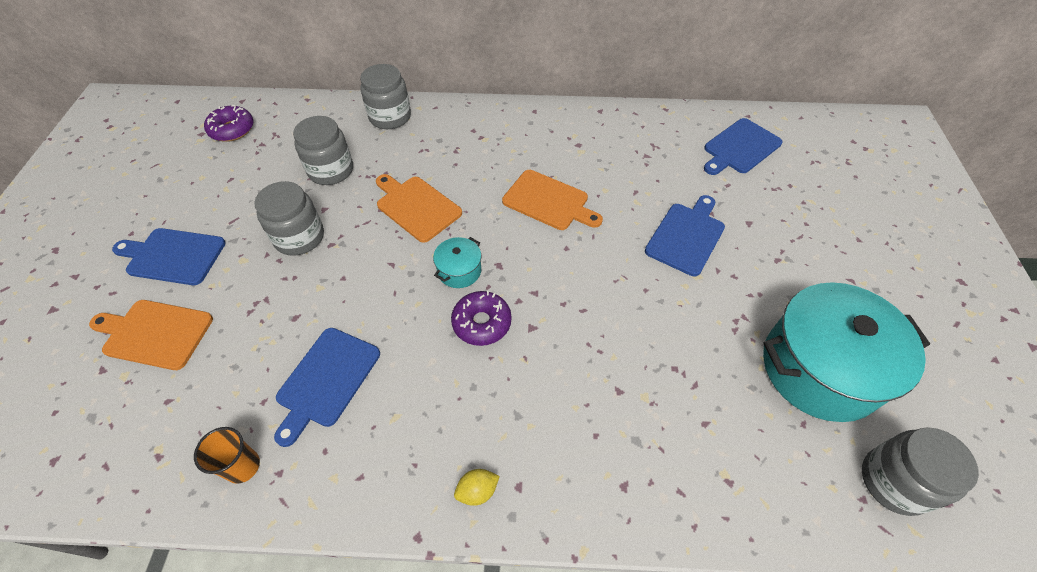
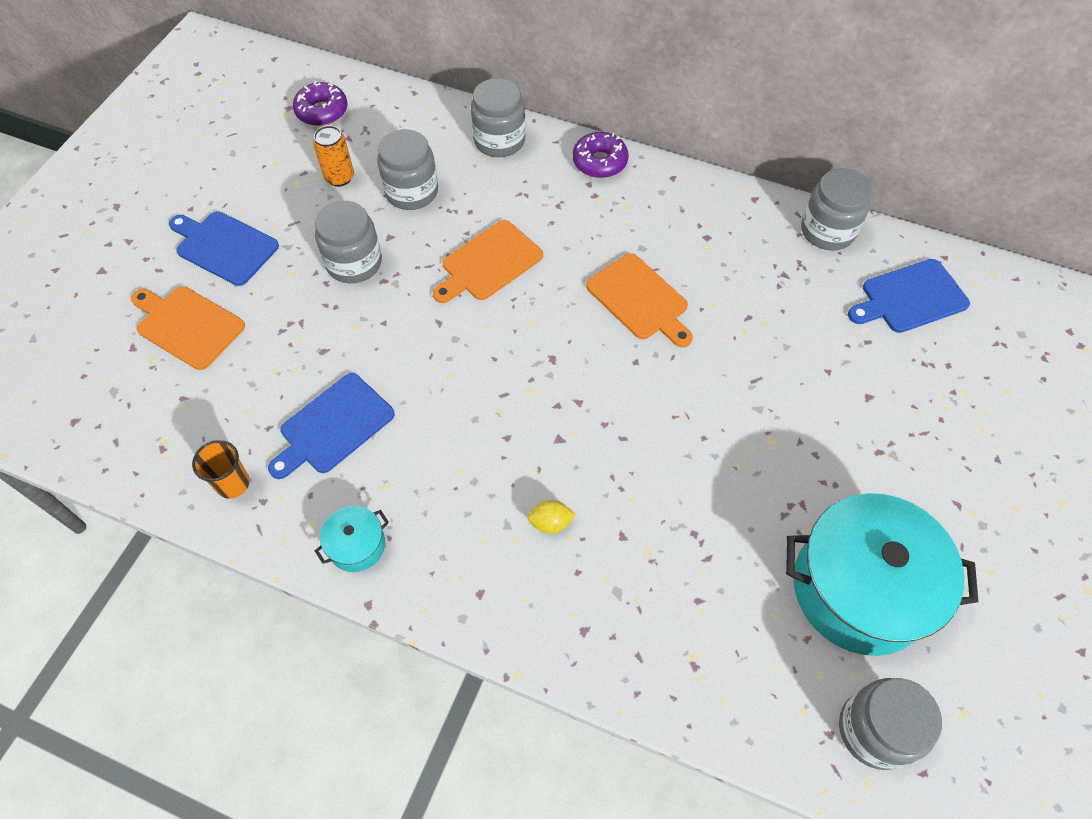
camera: 20 degrees right, 5 degrees up
(264, 175) = (339, 177): none -> orange can
(416, 207) = (489, 263): orange cutting board -> orange cutting board turned 105 degrees counterclockwise
(459, 271) = (507, 352): turquoise pot -> turquoise pot (357, 545)
(477, 491) = (439, 583): yellow lemon -> yellow lemon (550, 523)
(482, 323) = (508, 417): purple donut -> purple donut (599, 162)
(661, 119) = (827, 231): none -> grey jar
(686, 236) = (783, 390): blue cutting board -> none

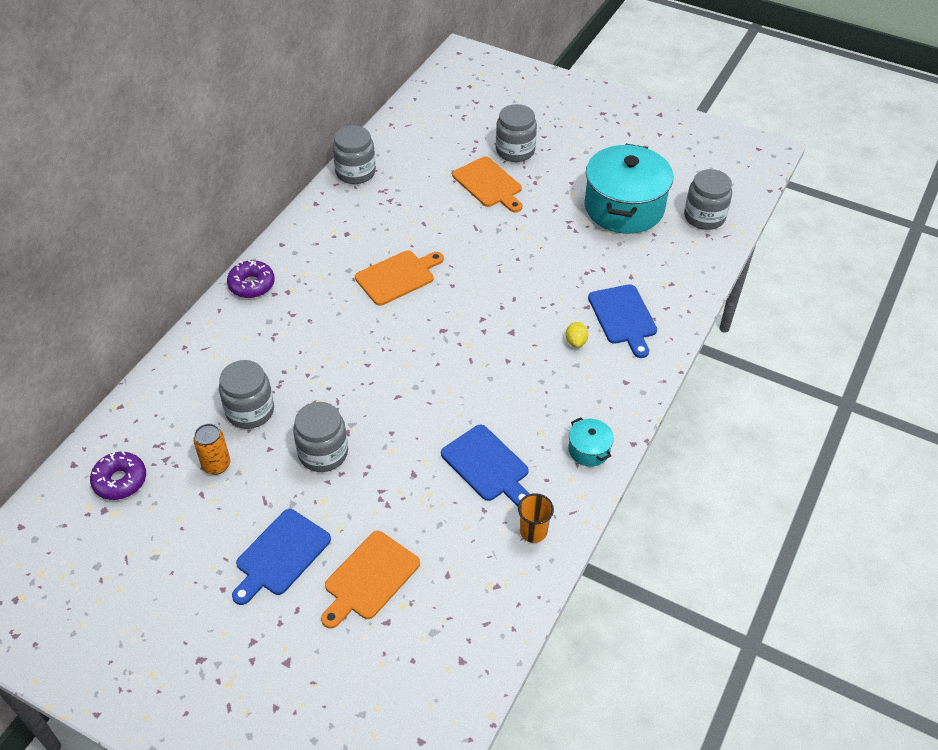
camera: 85 degrees left, 10 degrees down
(489, 263) = (343, 362): orange cutting board -> orange cutting board (489, 184)
(499, 141) = (206, 347): grey jar -> grey jar (515, 151)
(910, 297) = (421, 146): blue cutting board -> blue cutting board (623, 317)

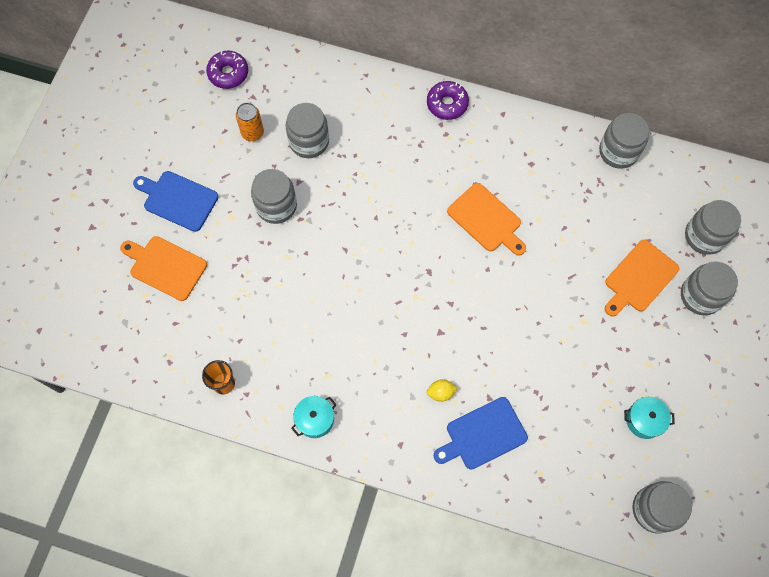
camera: 80 degrees right, 20 degrees up
(459, 137) = (704, 236): none -> grey jar
(487, 465) = (284, 336): blue cutting board -> none
(624, 207) = (644, 420): turquoise pot -> turquoise pot, size x0.43

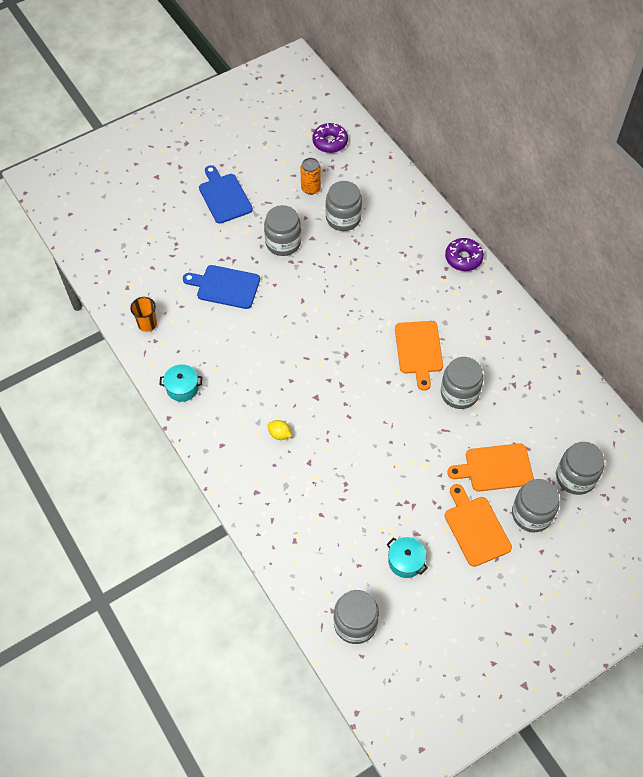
camera: 40 degrees right, 10 degrees down
(165, 267) = (178, 230): orange cutting board -> orange cutting board (475, 528)
(483, 435) = (282, 481): blue cutting board -> blue cutting board (225, 286)
(618, 151) = (563, 374): grey jar -> grey jar (459, 393)

